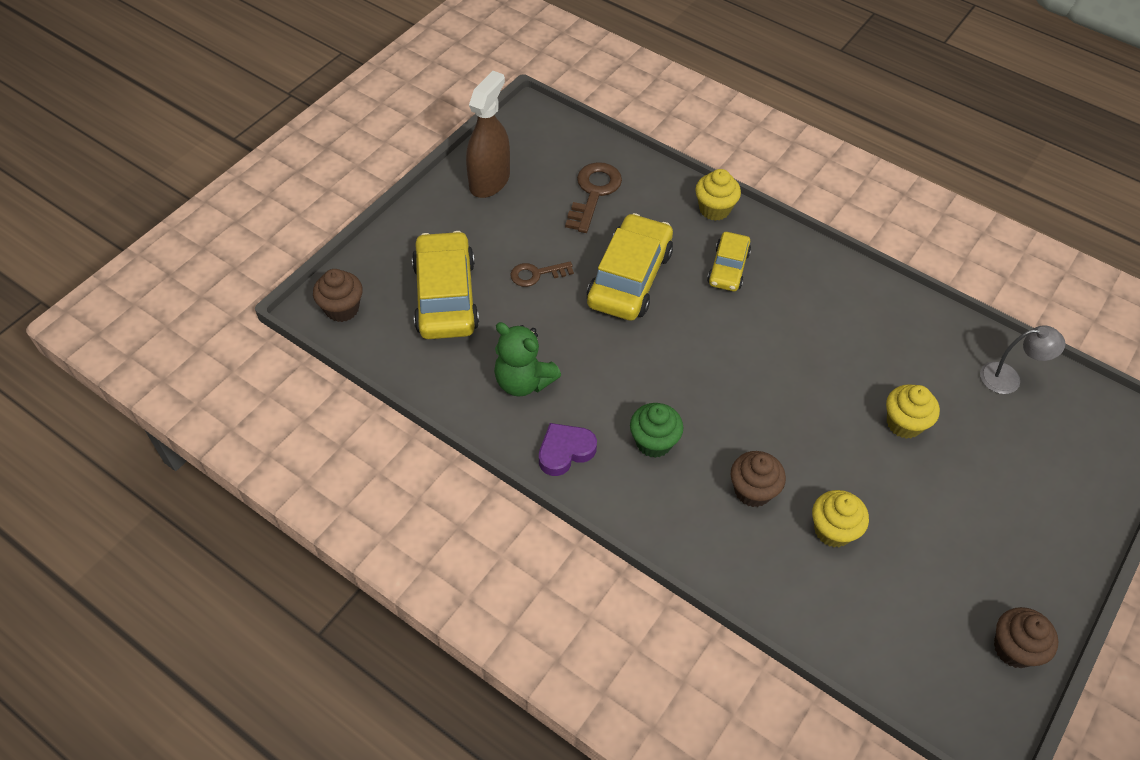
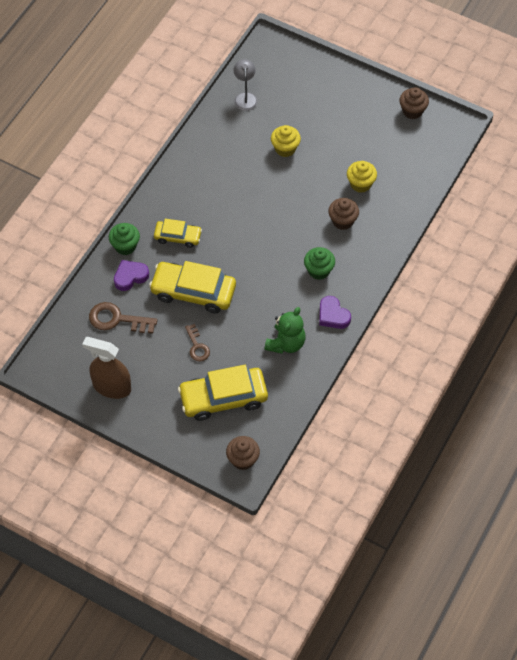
camera: 95 degrees left, 5 degrees up
(662, 211) = (130, 276): none -> purple heart
(714, 209) = (125, 246): yellow cupcake -> green cupcake

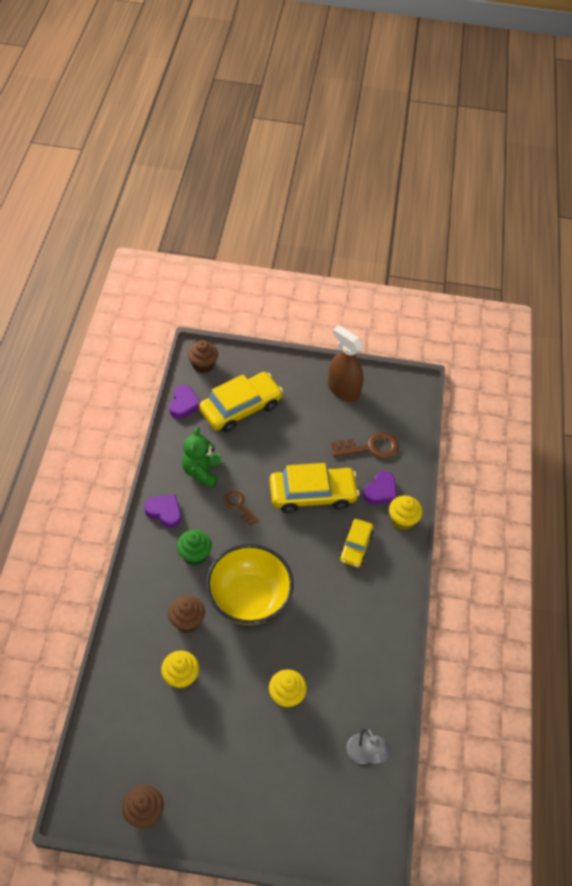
camera: 155 degrees right, 5 degrees down
(112, 387) = (343, 390): brown spray bottle -> brown spray bottle turned 135 degrees counterclockwise
(125, 246) = (402, 520): green cupcake -> yellow cupcake
(178, 237) = (355, 546): yellow car -> yellow car turned 60 degrees counterclockwise
(197, 346) = (285, 445): brown key -> brown key (239, 506)
(278, 419) = (184, 404): none -> purple heart
(286, 223) = (249, 598): none -> yellow bowl

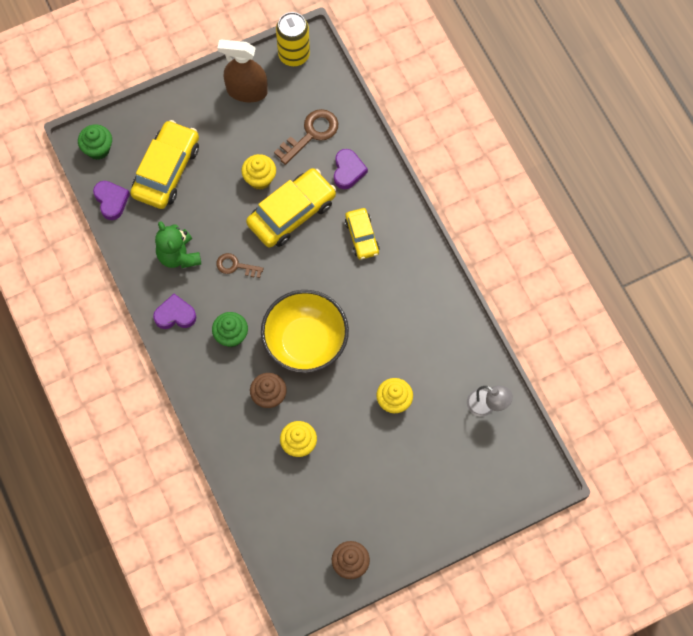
camera: 30 degrees left, 15 degrees up
(203, 365) = (98, 149): brown cupcake -> green cupcake
(398, 386) = (294, 55): none -> yellow can
(402, 520) = (385, 186): yellow cupcake -> yellow cupcake (260, 179)

